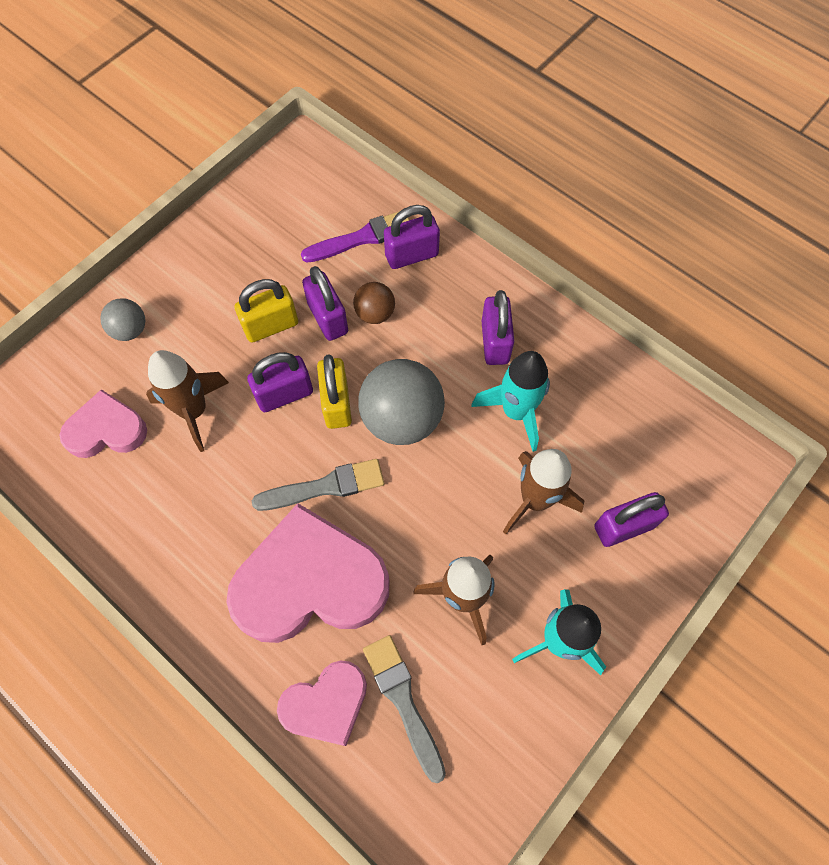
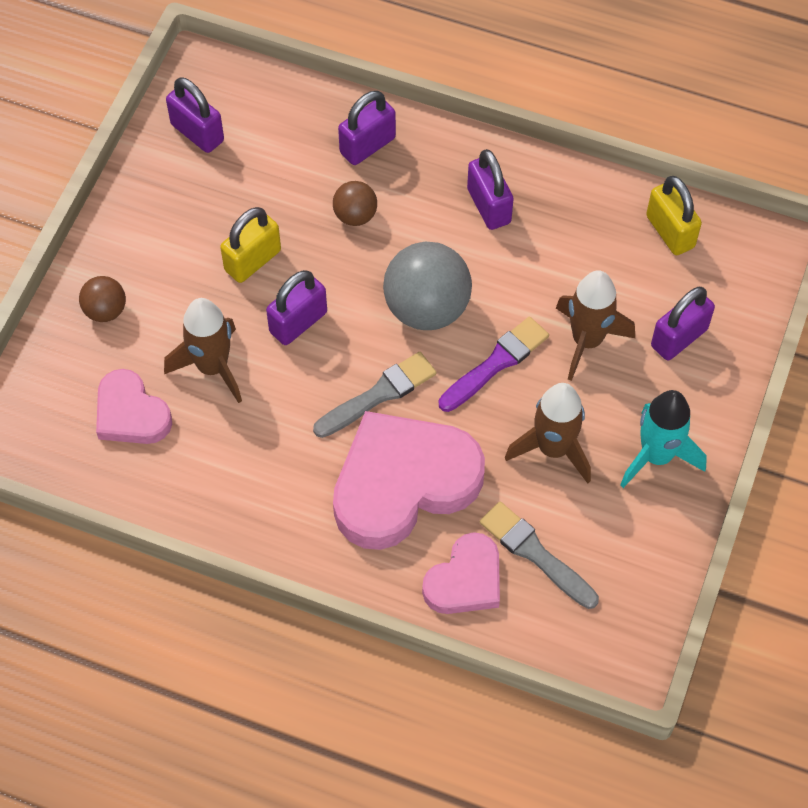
camera: 20 degrees left, 5 degrees down
(106, 430) = (131, 413): pink heart -> pink heart turned 105 degrees counterclockwise
(130, 330) = (105, 310): grey ball -> brown ball
(327, 318) = (308, 235): purple padlock -> purple padlock (197, 133)
(337, 403) = (355, 314): yellow padlock -> yellow padlock (670, 231)
(362, 238) = (308, 143): purple brush -> purple brush (496, 363)
(516, 411) = (536, 266): turquoise rocket -> none

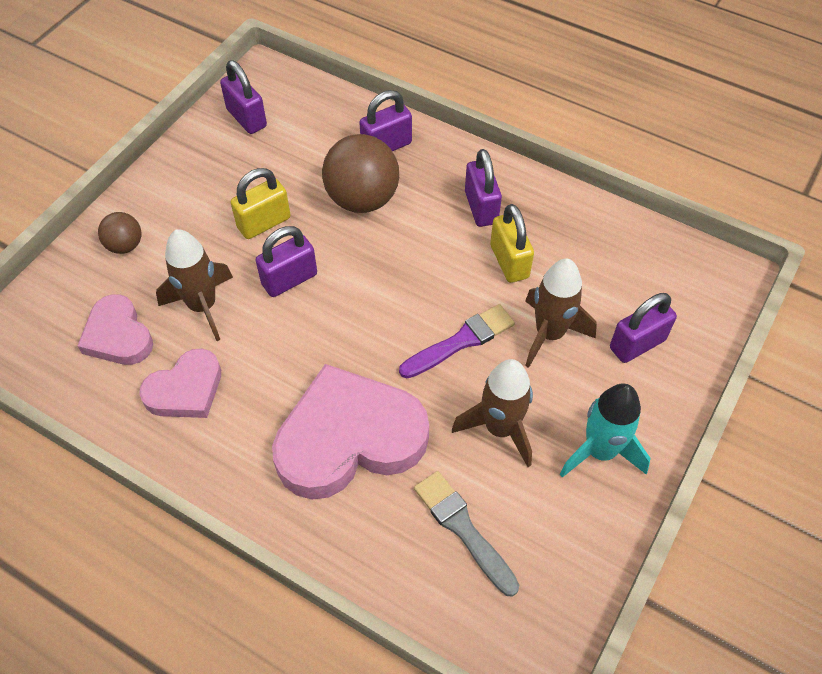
camera: 10 degrees right, 5 degrees down
(355, 215) = (362, 199): brown ball -> brown ball, size x1.90
(379, 394) = (346, 353): grey brush -> none
(427, 308) = (407, 284): grey ball -> none
(465, 580) = (388, 544): pink heart -> pink heart (186, 390)
(670, 231) = (641, 250): yellow padlock -> yellow padlock (509, 261)

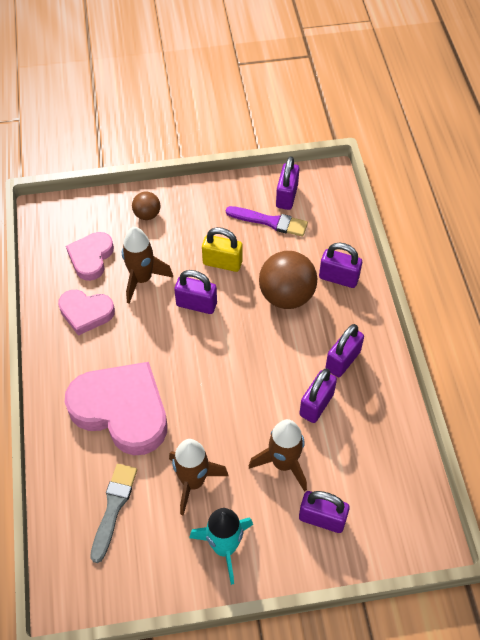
camera: 50 degrees right, 0 degrees up
(461, 341) = (234, 419): purple brush -> purple brush (270, 222)
(509, 261) = (316, 404): yellow padlock -> purple padlock

